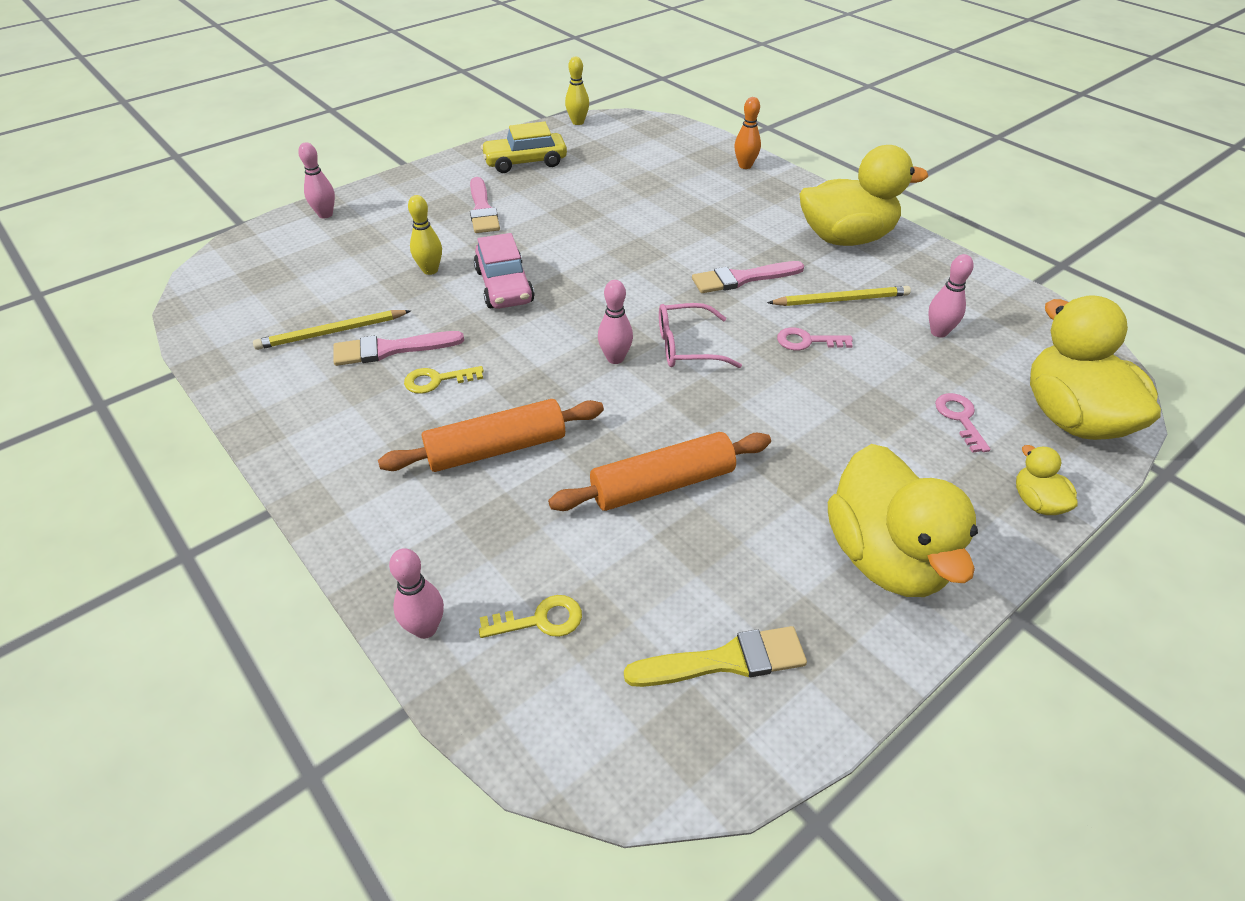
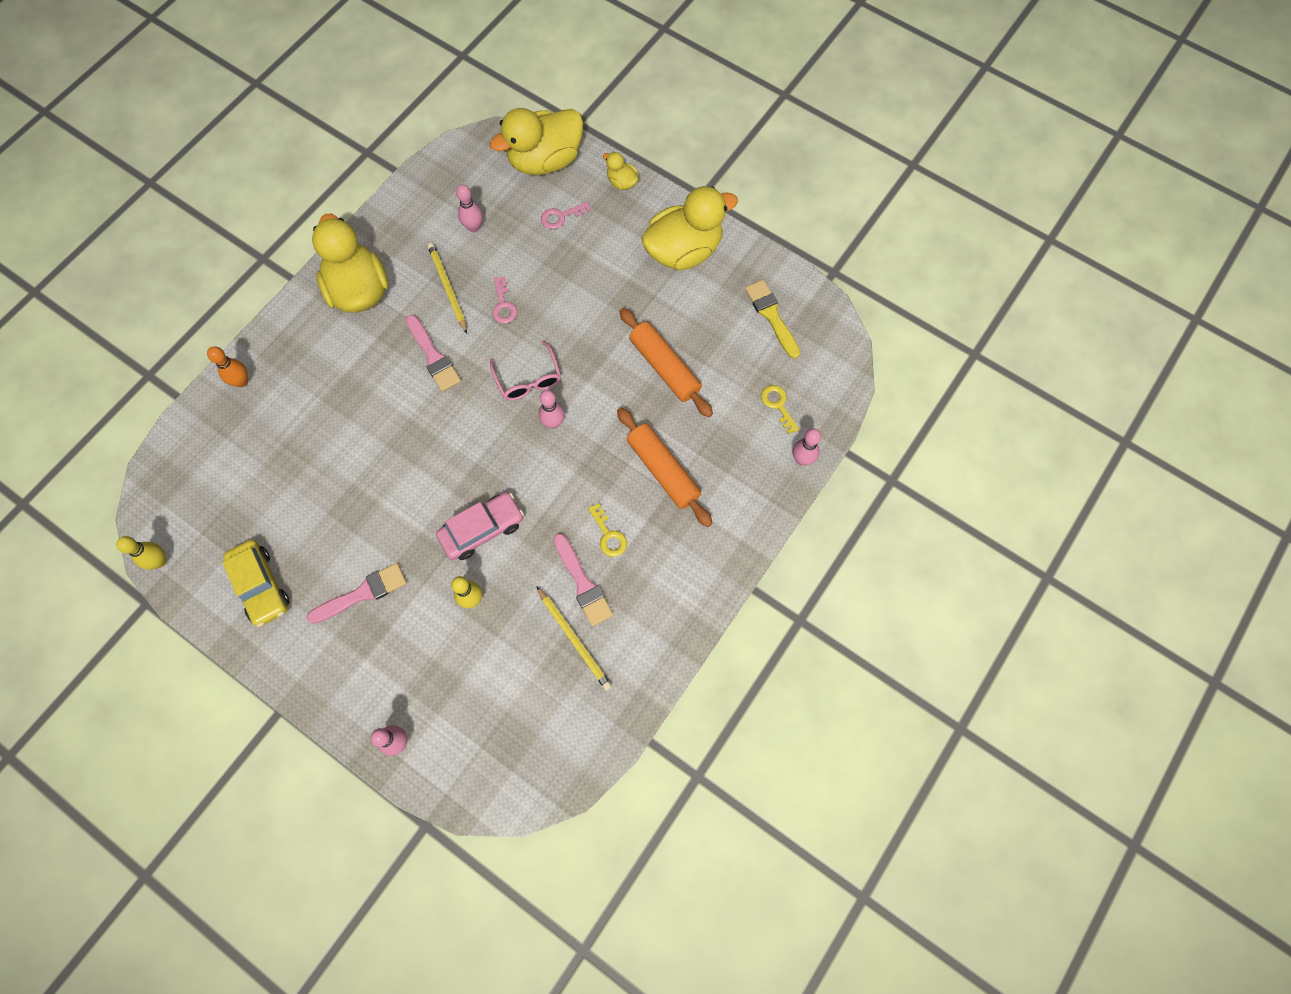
camera: 105 degrees left, 25 degrees up
(1036, 502) = (622, 182): yellow duck -> yellow duck turned 75 degrees clockwise

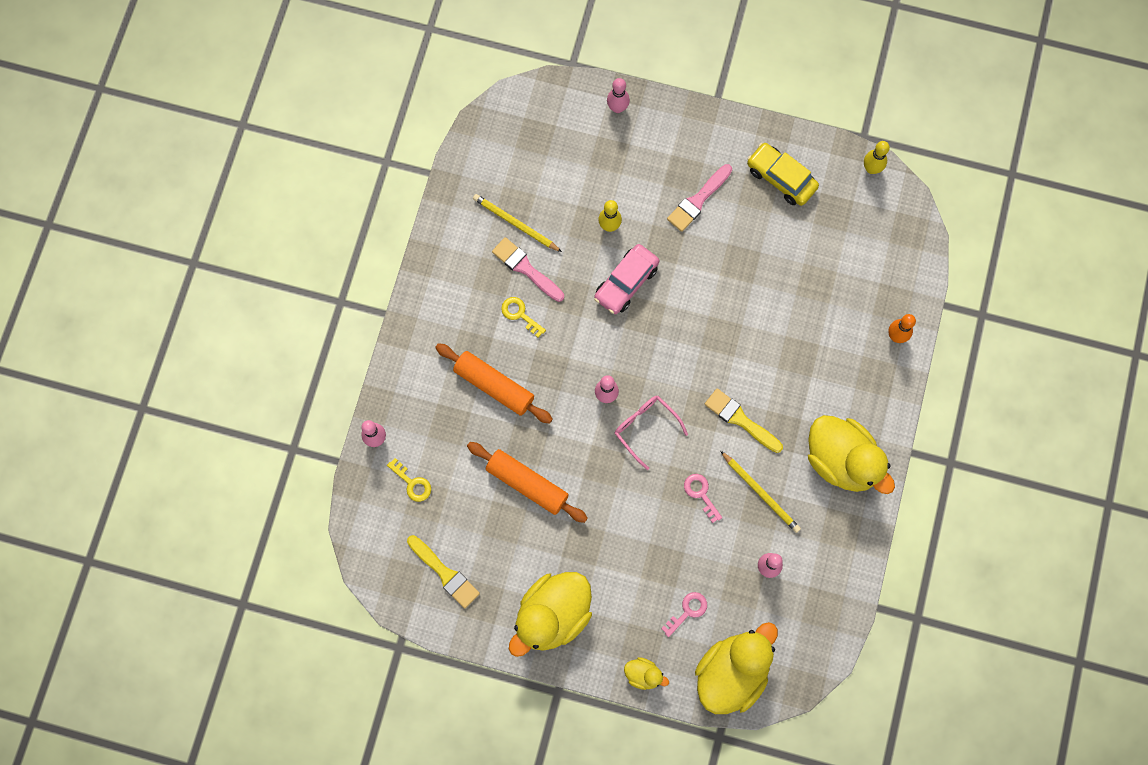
camera: 160 degrees right, 5 degrees up
(433, 356) = (740, 419): pink brush -> yellow brush

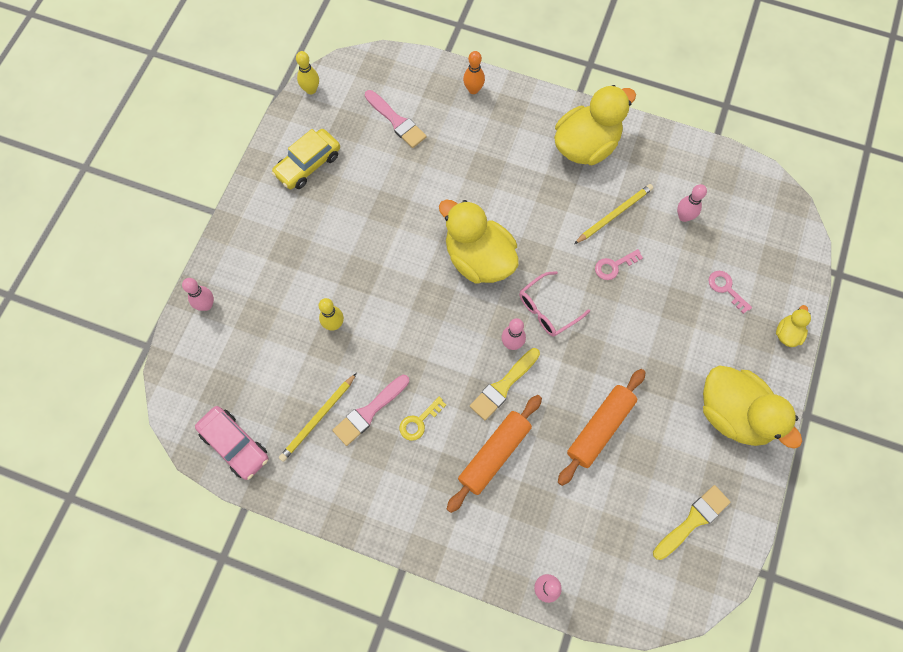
camera: 85 degrees left, 5 degrees down
(412, 483) = (596, 550): yellow key -> none
(626, 283) = (396, 313): pink car -> pink car (235, 444)
(698, 200) = (319, 239): pink brush -> pink brush (396, 121)
(731, 672) = (781, 256): yellow duck -> yellow duck (479, 259)
(740, 419) = (543, 224): yellow brush -> yellow brush (503, 386)

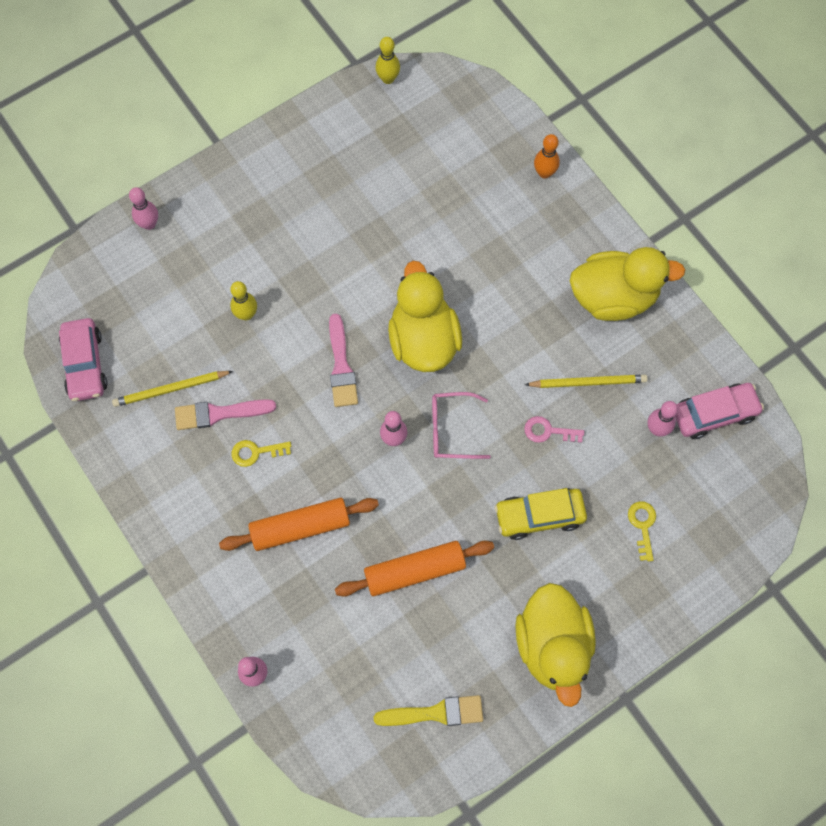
camera: 35 degrees right, 0 degrees up
(308, 164) = (332, 150): yellow car -> yellow car (539, 516)
(396, 121) = (446, 158): pink brush -> pink brush (341, 366)
(503, 386) = (355, 472): yellow brush -> none
(712, 182) = (714, 413): none -> pink car
(726, 288) = (642, 525): pink key -> yellow key
(787, 333) = (669, 609): yellow duck -> none

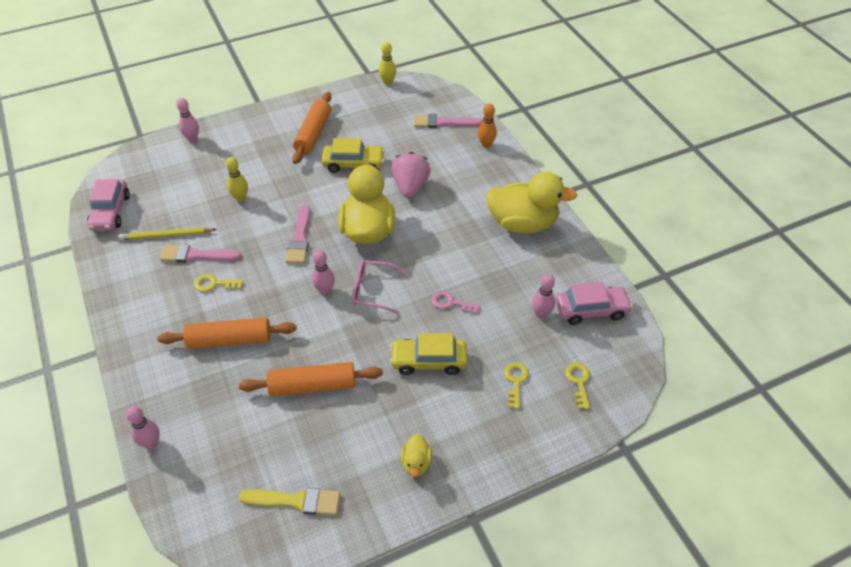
camera: 10 degrees right, 20 degrees down
(310, 190) = (313, 134): none -> orange rolling pin
(377, 234) = (353, 164): none -> yellow car
(461, 260) = (410, 187): none -> pink strawberry
(480, 142) = (443, 122): none -> pink brush
(553, 646) = (416, 463): yellow duck -> yellow duck, size x0.45
(588, 382) = (490, 274): yellow pencil -> none
(713, 514) = (578, 382): none -> yellow key

